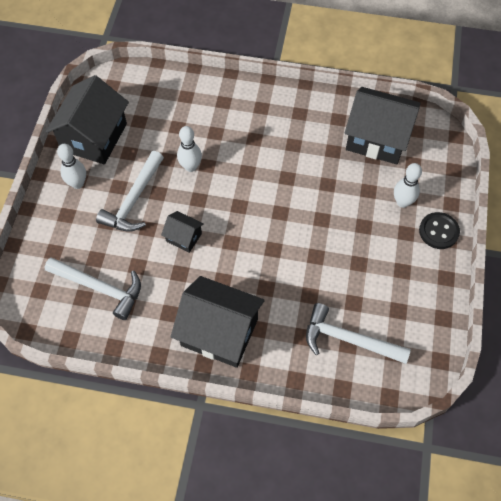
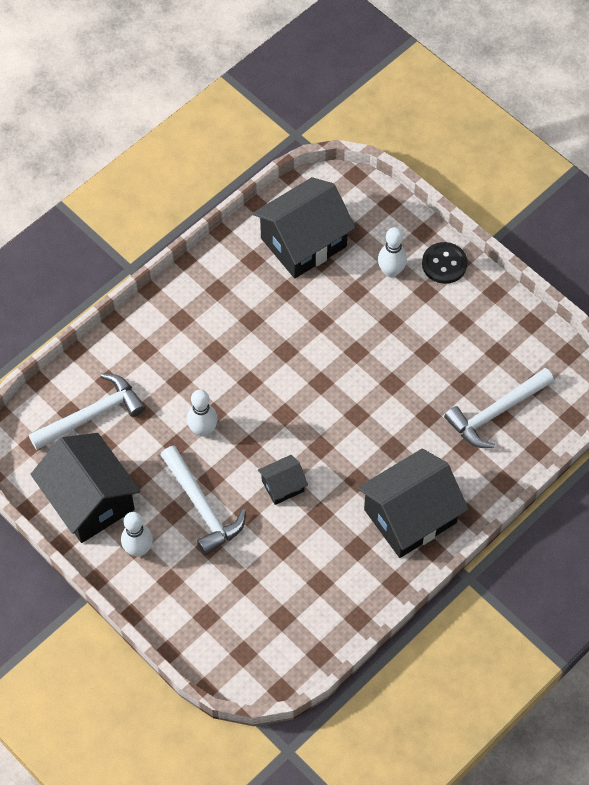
camera: 55 degrees left, 0 degrees up
(100, 288) = (283, 596): white hammer -> white hammer (92, 415)

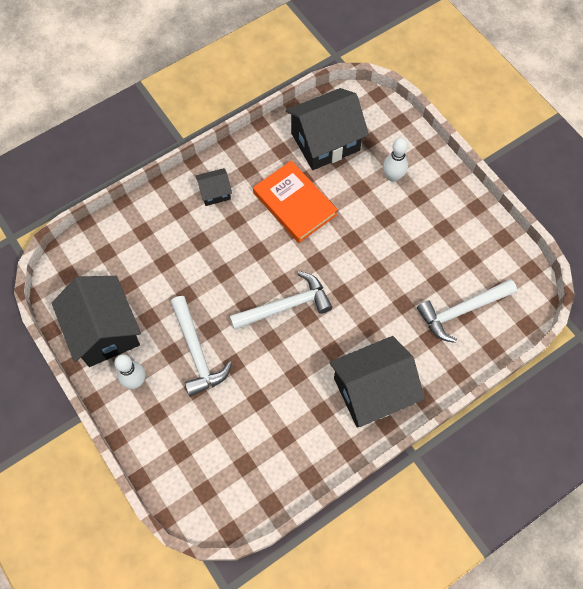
camera: 10 degrees right, 5 degrees up
(92, 415) = (123, 258): white hammer -> white hammer (286, 306)
(203, 430) = (211, 285): white bowling pin -> none
(281, 321) = (294, 204): none -> orange book
(282, 486) = (268, 345): black house -> black house (215, 192)
(444, 264) = (438, 177): black button -> none

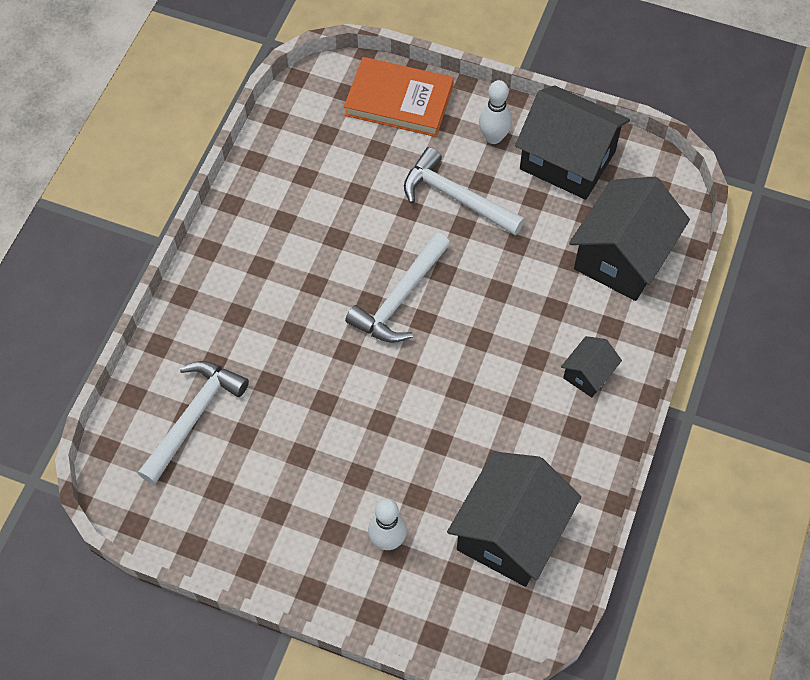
camera: 145 degrees right, 5 degrees down
(294, 204) = (483, 421): orange book -> orange book (399, 101)
(372, 390) = (243, 271): black house -> black house (622, 257)

